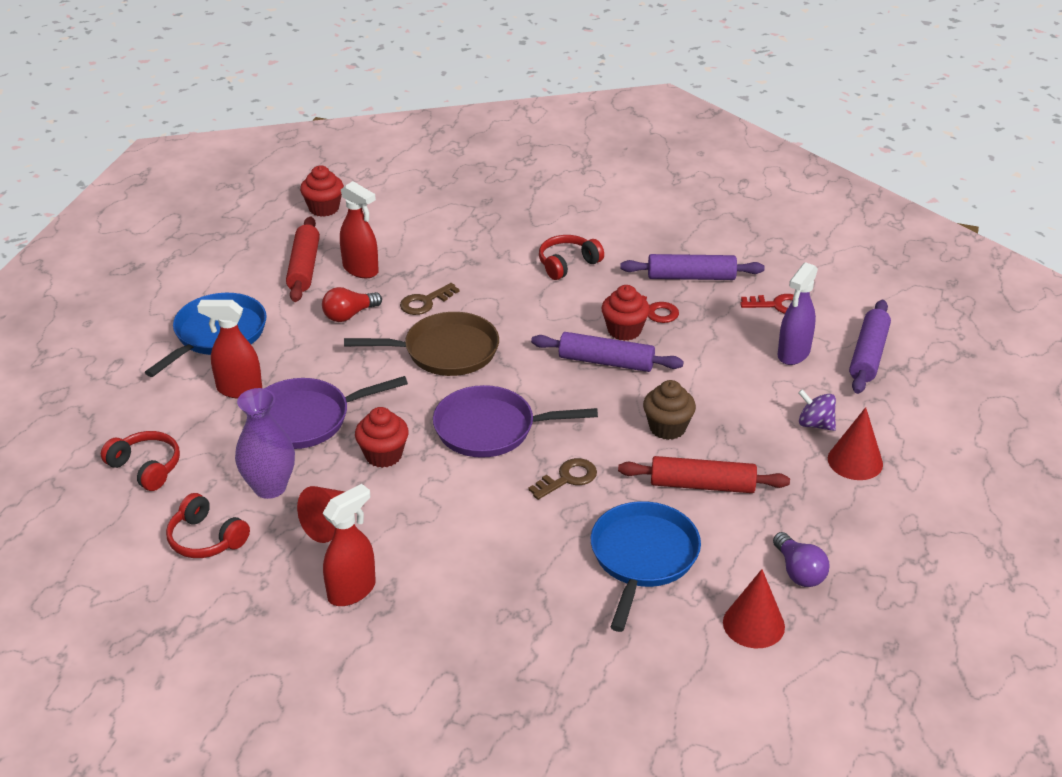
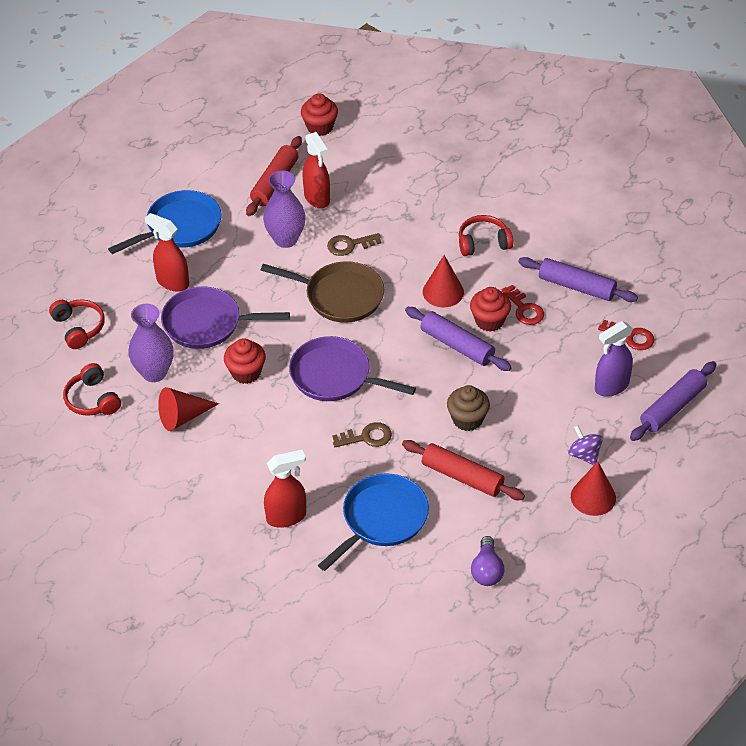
camera: 25 degrees right, 10 degrees up
(349, 315) = (285, 239): red light bulb -> purple vase
(352, 590) = (168, 474): red spray bottle -> red spray bottle (286, 517)
(753, 624) = (427, 598): red cone -> red cone (443, 292)

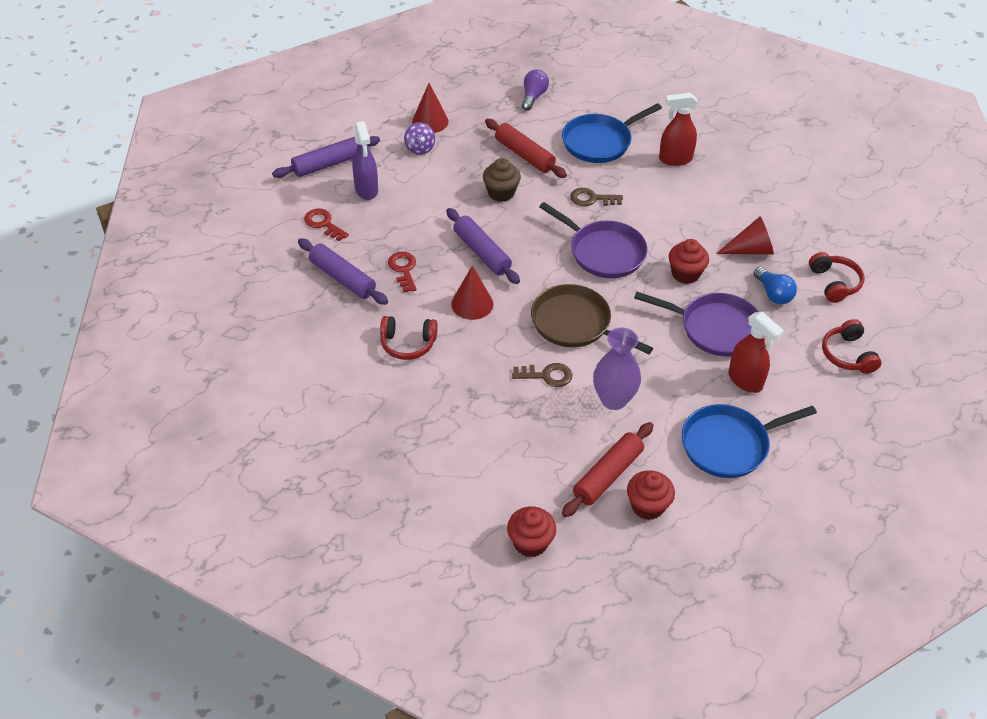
camera: 165 degrees left, 0 degrees up
(154, 372) = (773, 294): purple vase -> blue light bulb
(317, 198) = (564, 441): red spray bottle -> none
(489, 321) = (441, 266): red cupcake -> red cupcake (647, 506)
(611, 386) = (366, 190): purple spray bottle -> purple spray bottle turned 90 degrees clockwise

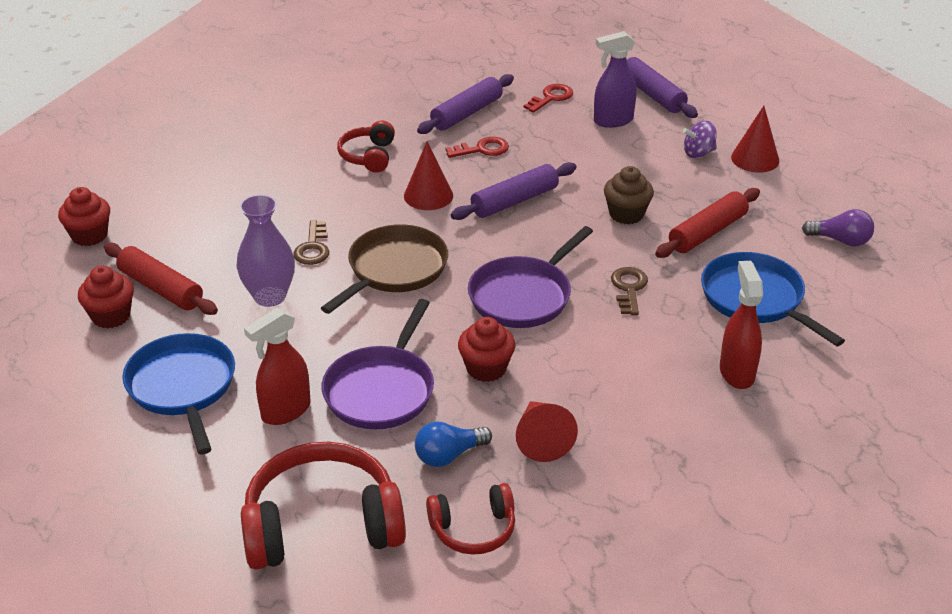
camera: 90 degrees right, 10 degrees down
(847, 355) = (322, 525): red headphones -> red headphones, size x1.82

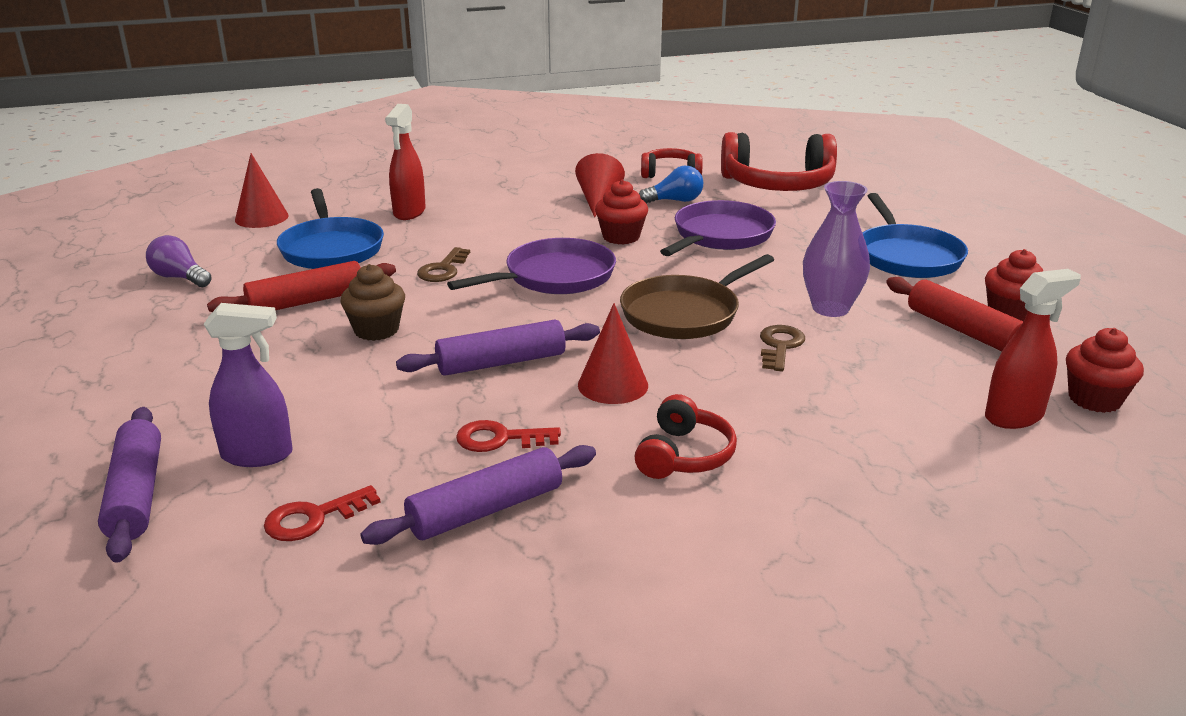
camera: 165 degrees left, 10 degrees down
(285, 411) = (808, 234): red spray bottle -> red spray bottle (1014, 416)
(698, 153) = (198, 386): purple spinning top -> none
(755, 159) = (136, 368): red cone -> red cone (261, 217)

